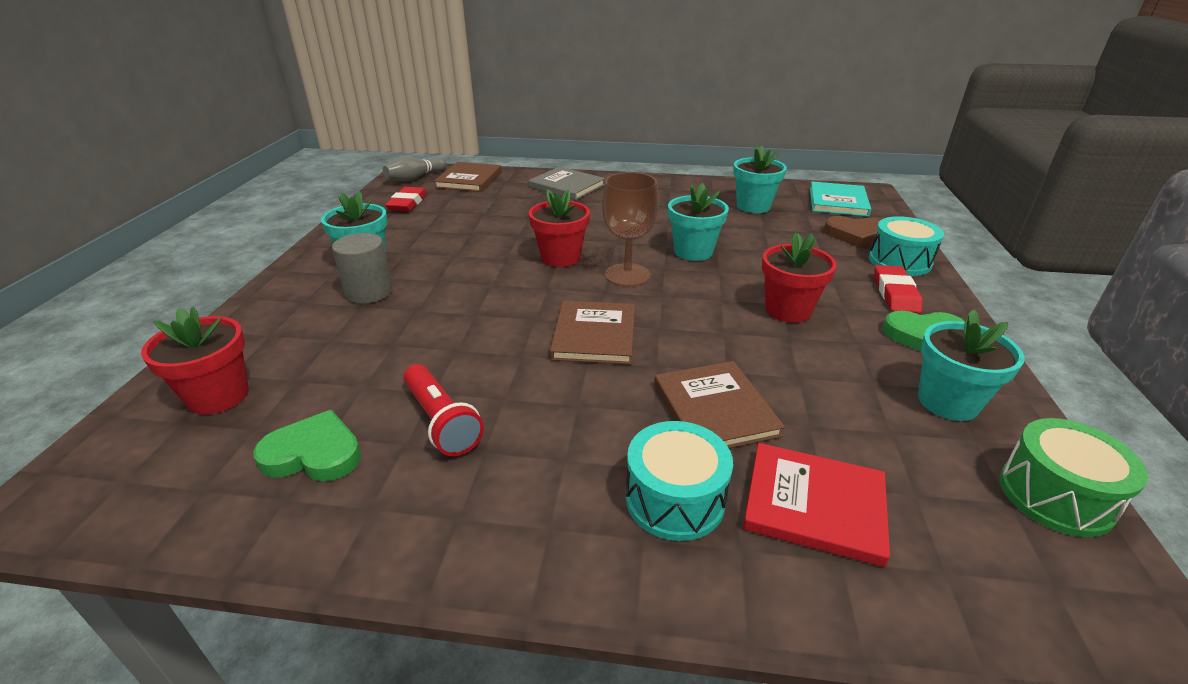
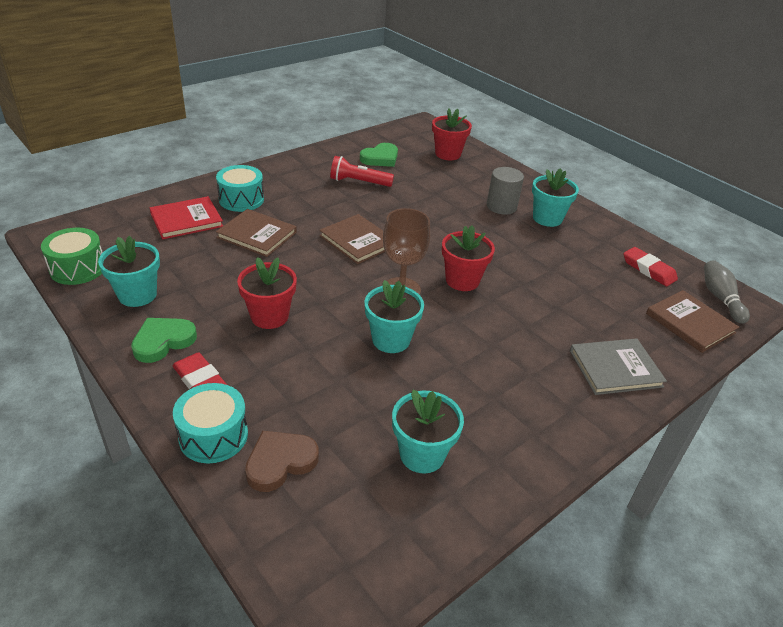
camera: 130 degrees right, 5 degrees up
(838, 202) = (345, 543): turquoise book -> none

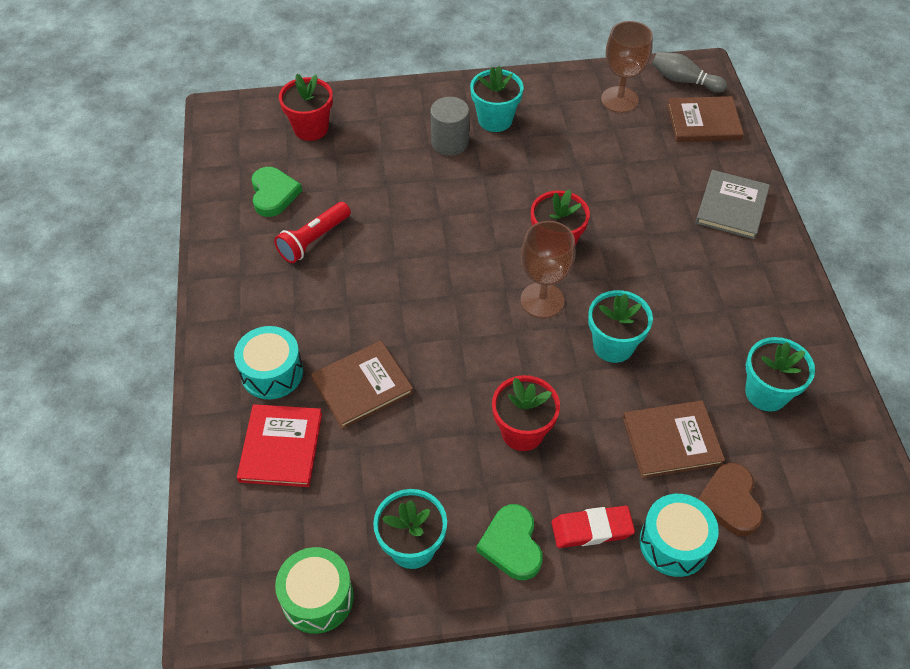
camera: 55 degrees left, 15 degrees up
(358, 241) = (434, 296): brown book -> brown book (671, 440)
(648, 270) = (619, 100): red eraser -> brown goblet

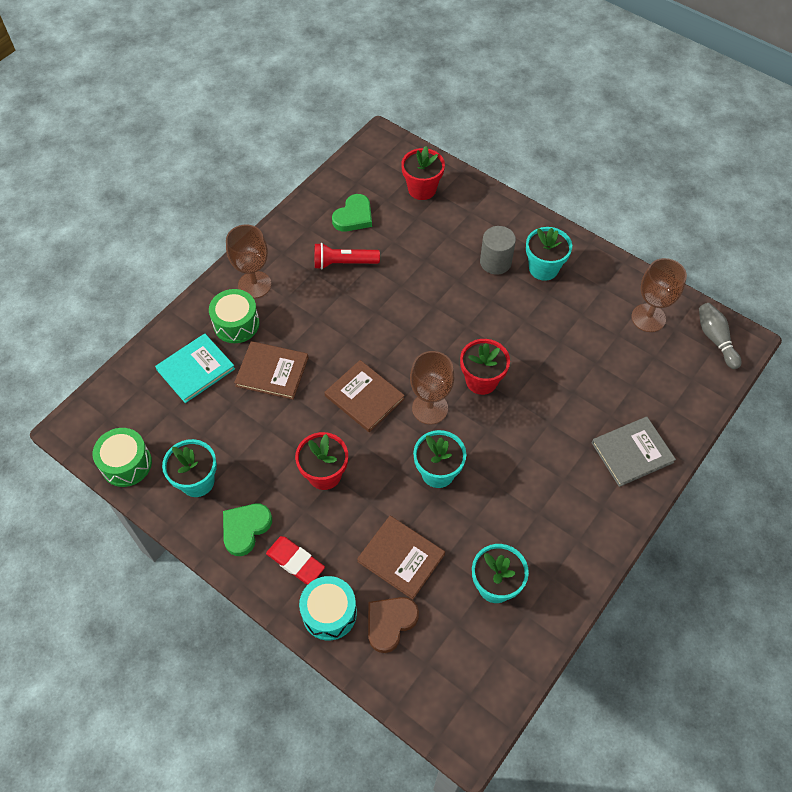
camera: 45 degrees right, 5 degrees up
(247, 324) = (254, 285): none -> brown goblet
(272, 372) = (236, 324): turquoise drum -> green drum
(281, 447) = (195, 369): red book -> turquoise book
(703, 122) = (690, 379): brown book -> brown book (364, 397)

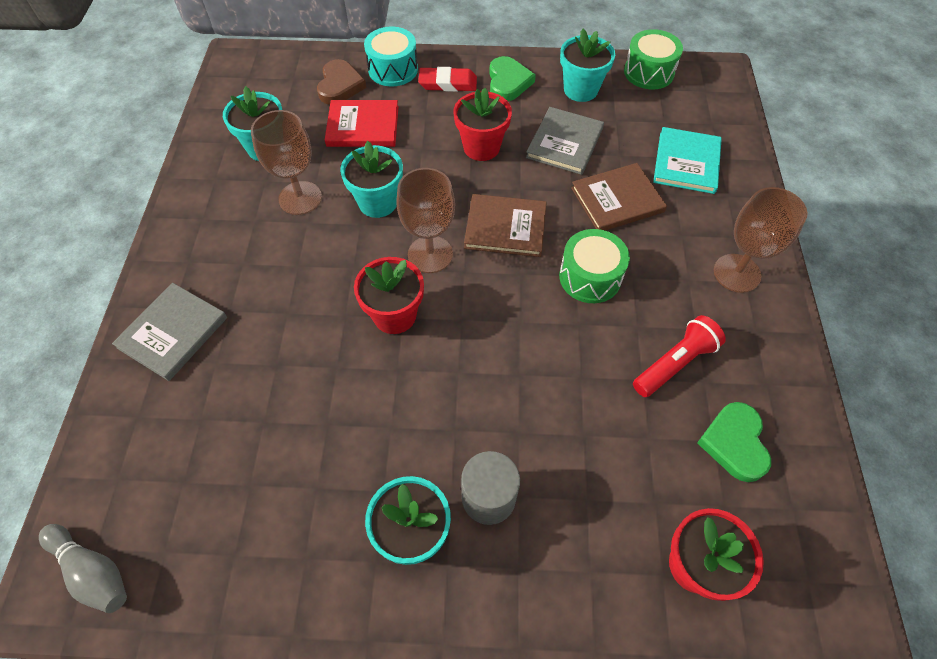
camera: 145 degrees right, 0 degrees up
(236, 324) = (703, 222): green drum -> green drum (590, 277)
(260, 438) = (565, 143): none -> grey book
(401, 557) = (363, 126): brown book -> red book
(648, 318) = (213, 545): brown goblet -> brown goblet (300, 198)

